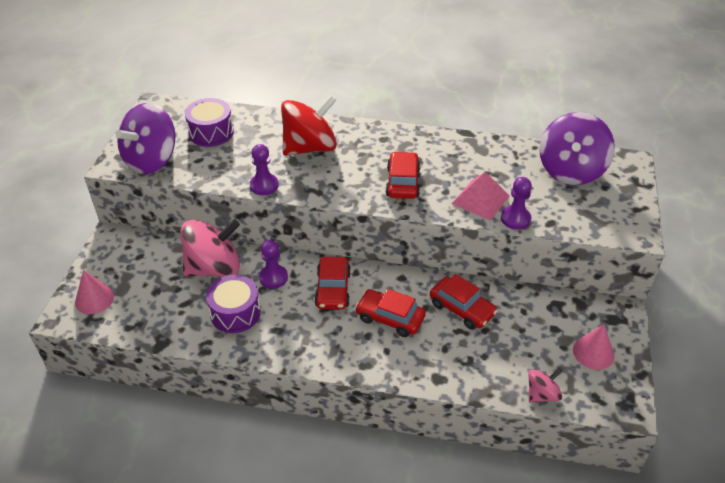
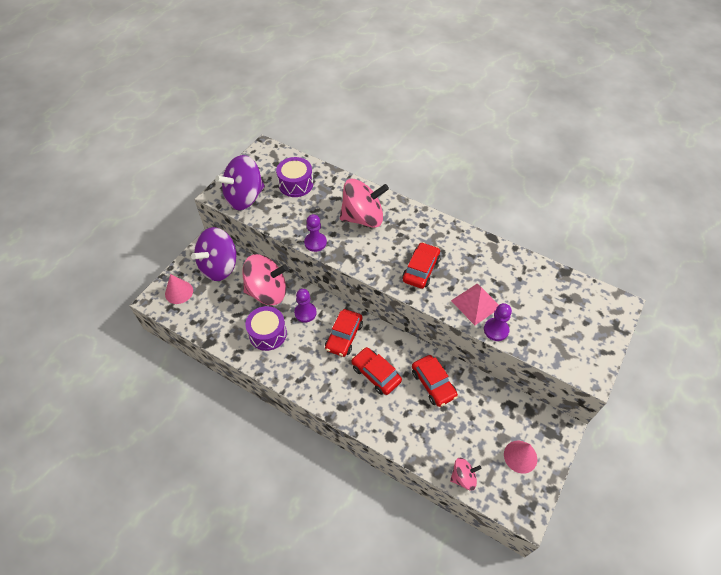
camera: 20 degrees right, 10 degrees up
(310, 147) = (363, 218): red spinning top -> pink spinning top
(570, 170) = (563, 298): purple spinning top -> purple spinning top (219, 267)

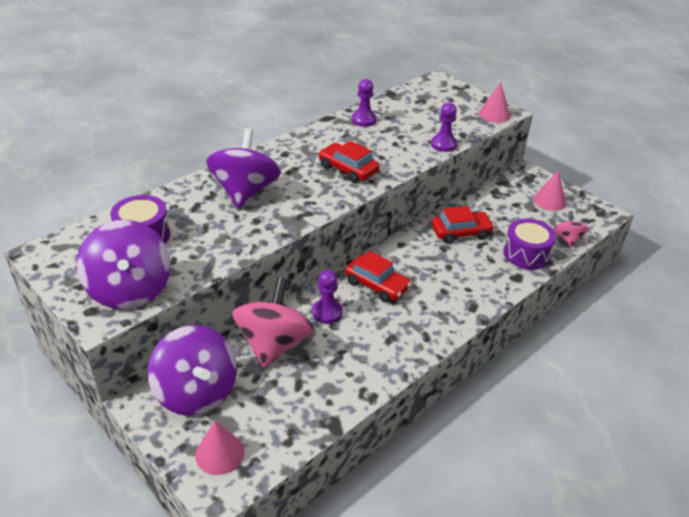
camera: 75 degrees left, 15 degrees down
(268, 334) = (345, 355): purple drum -> purple drum (526, 254)
(315, 242) = (262, 237): purple pawn -> purple pawn (364, 120)
(363, 218) = (245, 192): pink spinning top -> purple spinning top
(376, 374) = (437, 270): red car -> none
(475, 303) = (408, 147): pink pyramid -> none
(579, 365) = (494, 114): none -> pink cone

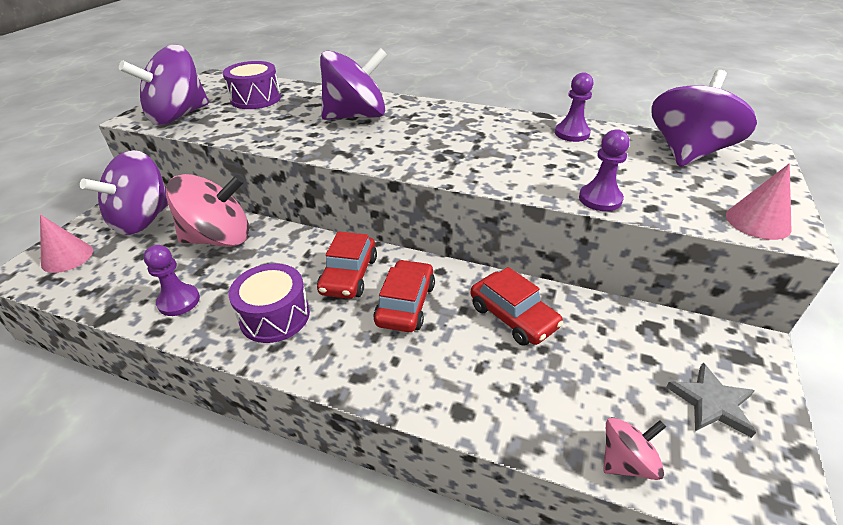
camera: 65 degrees right, 0 degrees up
(327, 312) = (282, 255): purple pawn -> purple pawn (179, 301)
(348, 169) = (455, 152): red car -> red car (405, 304)
(420, 98) = (687, 153): none -> purple spinning top
(526, 254) = (530, 408): purple drum -> purple drum (275, 316)
(549, 201) = (712, 403): pink cone -> grey star

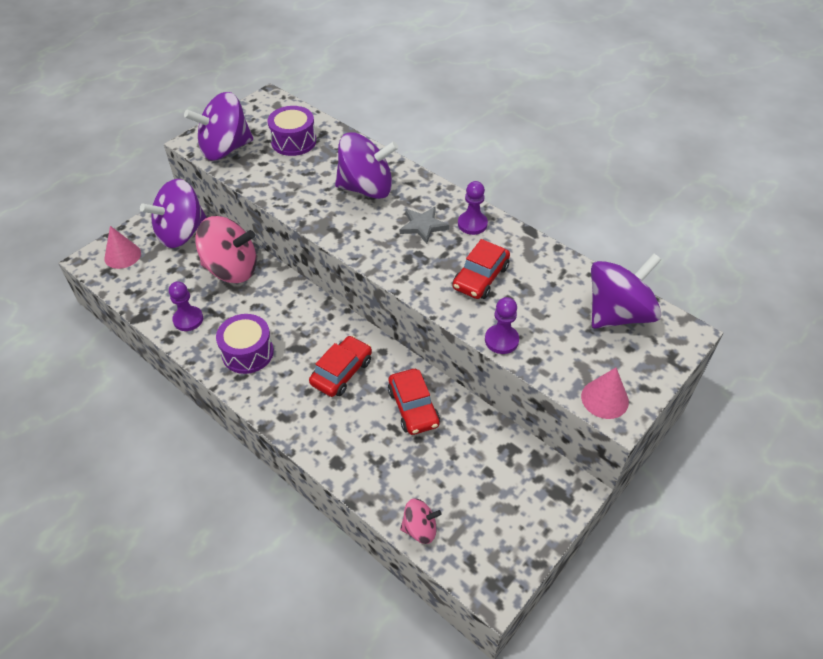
camera: 20 degrees right, 10 degrees up
(349, 275) = (312, 334): red car -> red car (480, 277)
(572, 133) = (536, 262): purple pawn -> purple pawn (472, 224)
(712, 403) = (506, 515): grey star -> grey star (423, 226)

